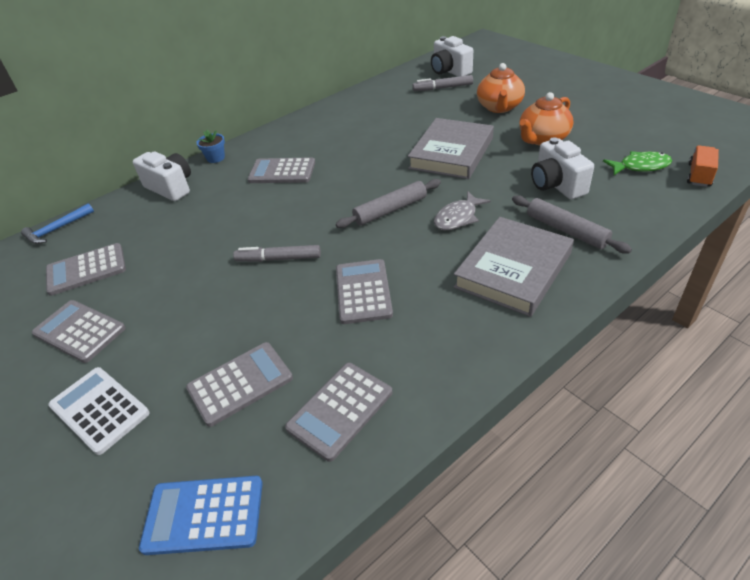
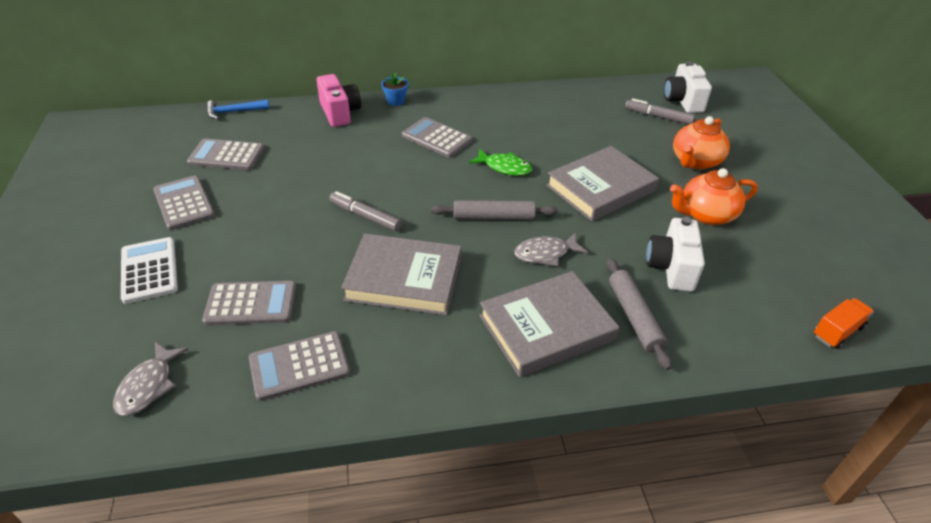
camera: 25 degrees right, 0 degrees up
(170, 187) = (340, 113): white camera -> pink camera
(204, 515) = (148, 386): blue calculator -> grey fish
(363, 291) = (404, 279): grey calculator -> grey book
(640, 166) = (781, 291): green fish -> green fish (504, 167)

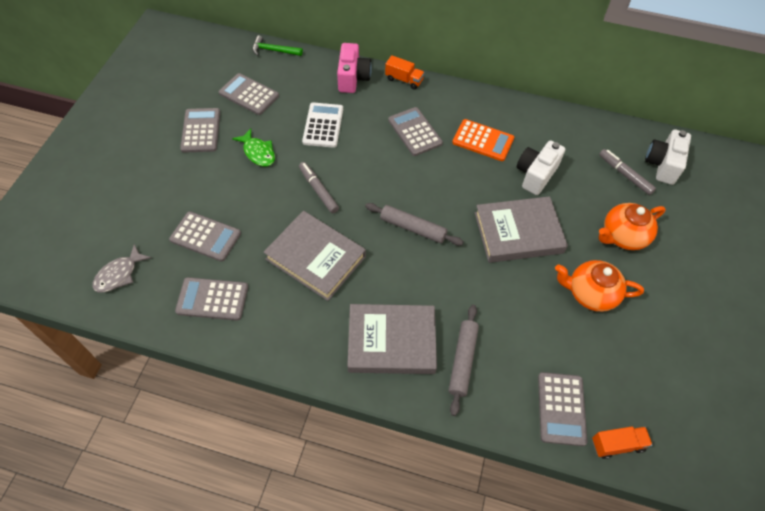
camera: 25 degrees right, 15 degrees up
(149, 270) = (155, 182): white calculator -> white calculator (323, 125)
(234, 112) = (274, 50): blue hammer -> green hammer
(395, 101) = (404, 80): blue flower pot -> orange truck
(504, 167) = (451, 182): green fish -> green fish (258, 152)
(510, 127) = (483, 141): none -> orange calculator
(545, 253) = (432, 278): grey fish -> none
(671, 268) = (523, 331): white camera -> white camera (536, 175)
(762, 321) = (561, 408): none -> grey calculator

